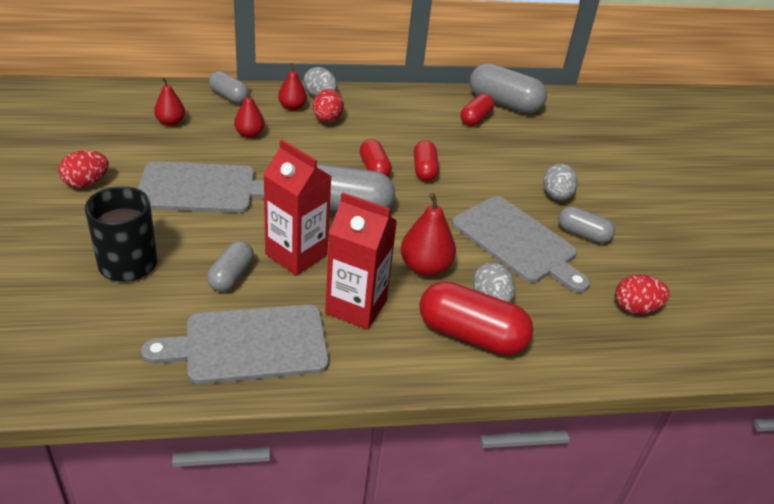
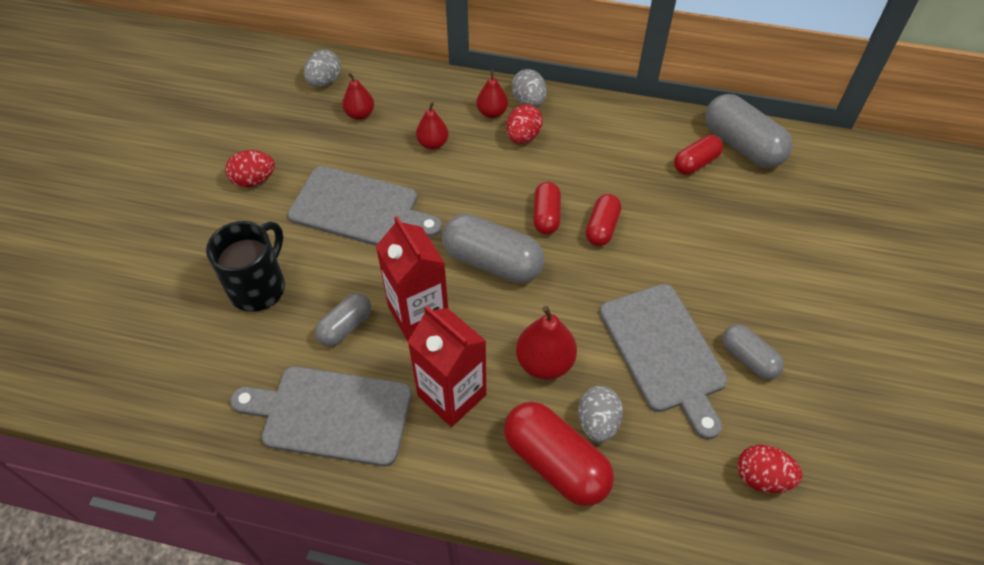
camera: 25 degrees right, 15 degrees up
(229, 96) = (431, 87): grey capsule -> none
(556, 196) = (742, 296): grey egg -> grey egg (324, 81)

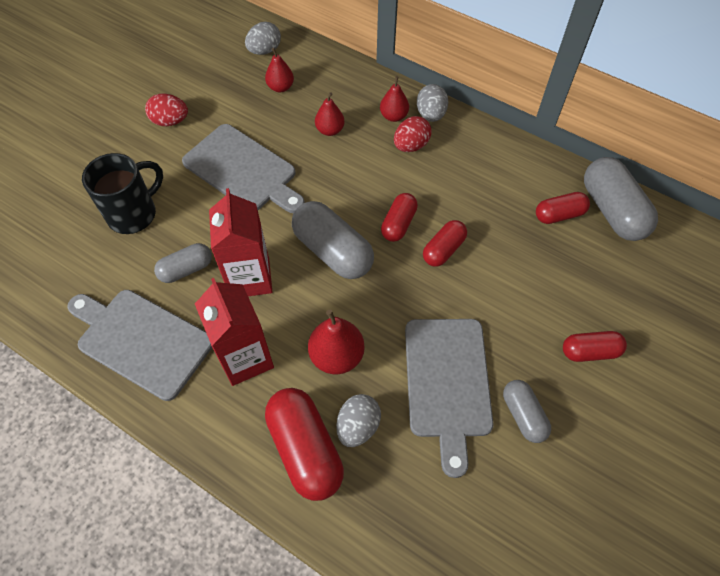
camera: 20 degrees right, 5 degrees up
(762, 477) = (484, 531): red egg -> none
(781, 280) = (590, 351): none -> red capsule

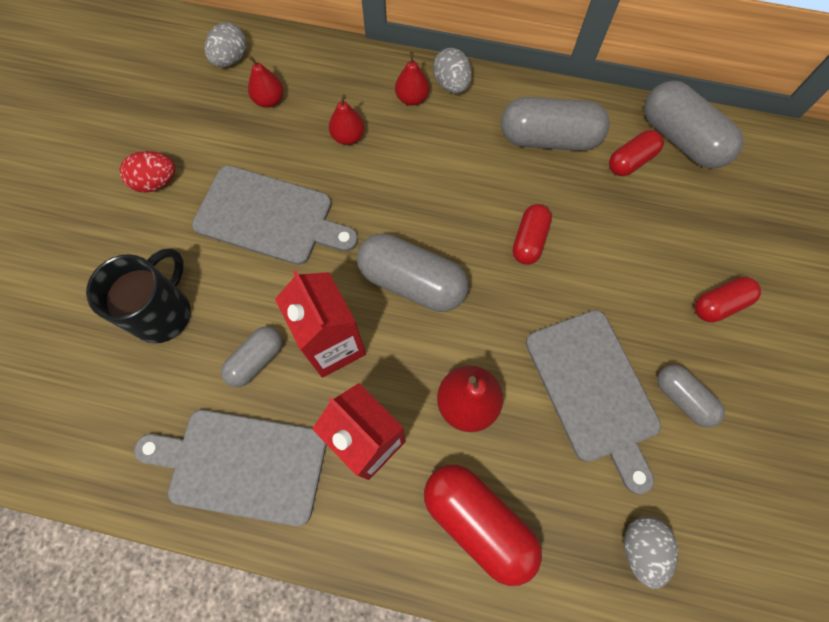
camera: 20 degrees left, 10 degrees up
(358, 426) = (522, 474): grey egg -> grey egg (640, 548)
(398, 224) = (470, 226): red capsule -> none
(411, 146) = (445, 128): red egg -> none
(494, 177) = (548, 138): none -> grey capsule

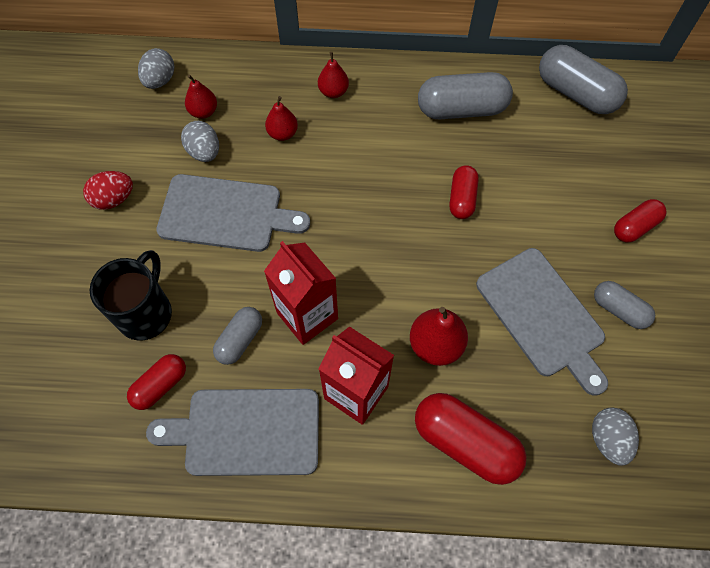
camera: 10 degrees left, 5 degrees down
(412, 282) = (366, 250): grey capsule -> none
(451, 84) = (366, 74): grey egg -> grey egg (204, 152)
(631, 161) = (536, 118): red capsule -> red capsule (160, 385)

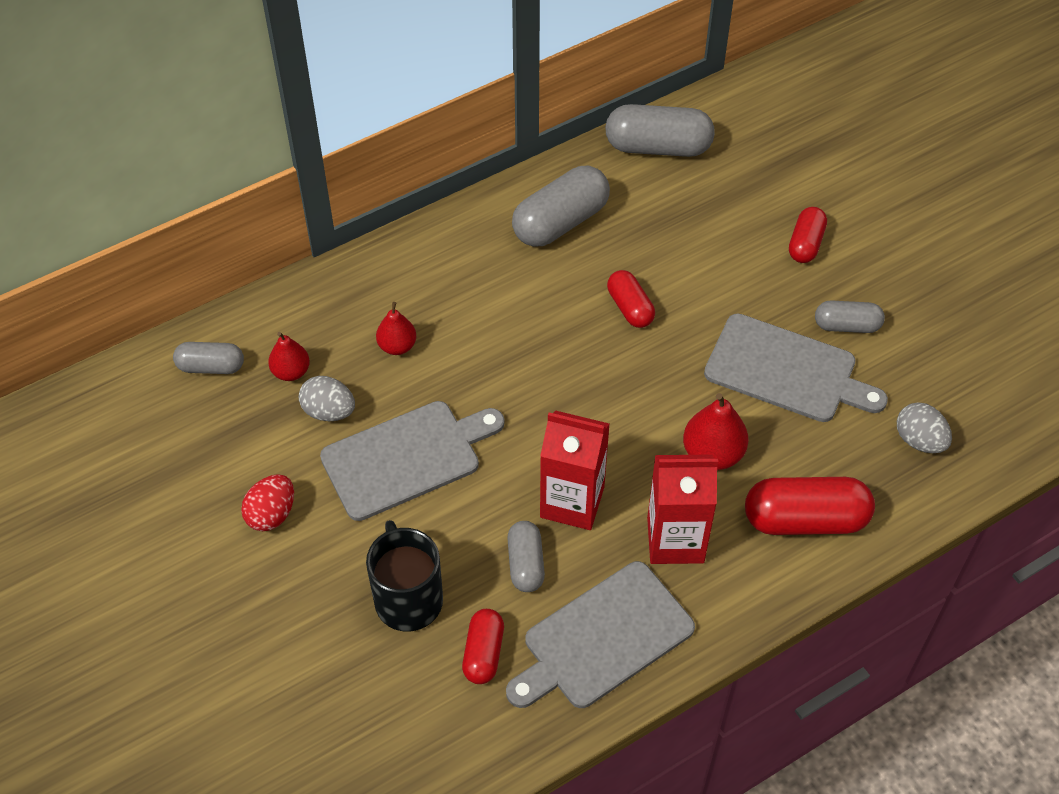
camera: 35 degrees left, 10 degrees down
(160, 80) = (211, 366): grey egg -> grey capsule
(333, 91) = (415, 275): red pear -> none

